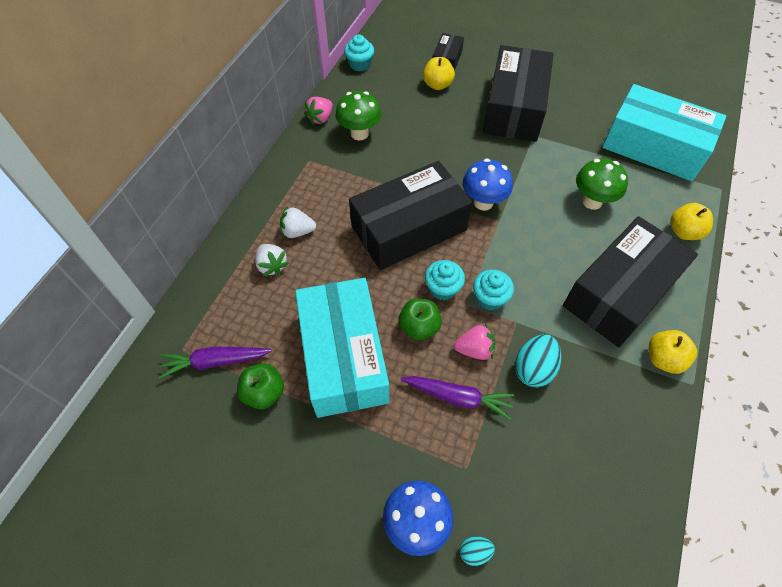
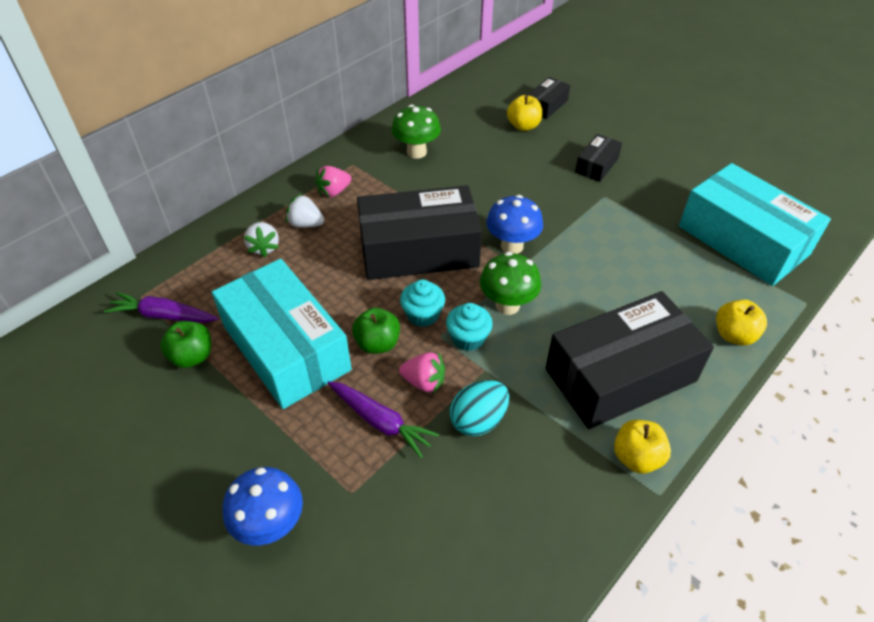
camera: 20 degrees right, 10 degrees down
(320, 118) = (385, 130): pink strawberry -> pink strawberry (334, 192)
(344, 356) = (286, 348): turquoise box -> turquoise box turned 45 degrees counterclockwise
(360, 64) = (452, 91): turquoise cupcake -> none
(474, 552) = (315, 575): turquoise egg -> none
(514, 108) = (596, 165): black box -> black box, size x0.46
(592, 201) = (637, 276): green mushroom -> green mushroom (507, 305)

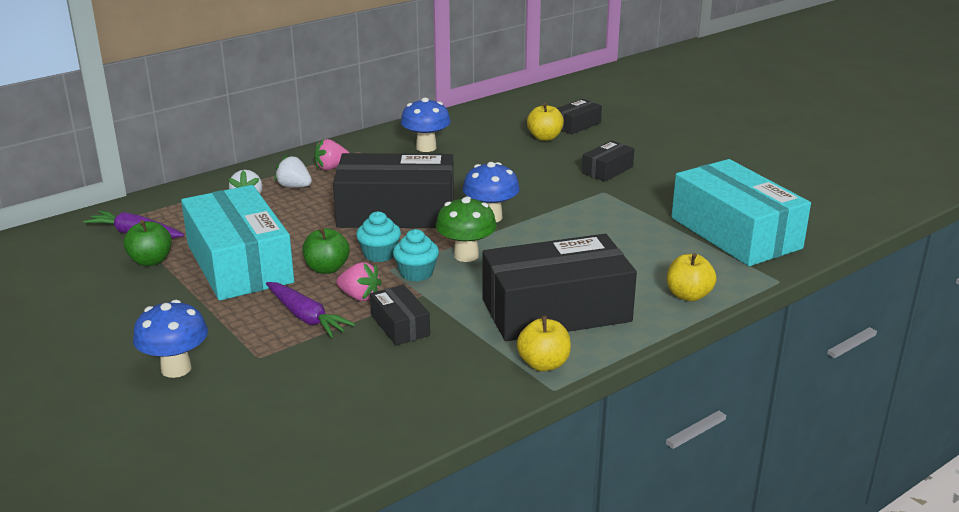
camera: 10 degrees right, 20 degrees down
(416, 152) = (426, 147): green mushroom -> blue mushroom
(478, 420) = (400, 325): turquoise egg -> black box

